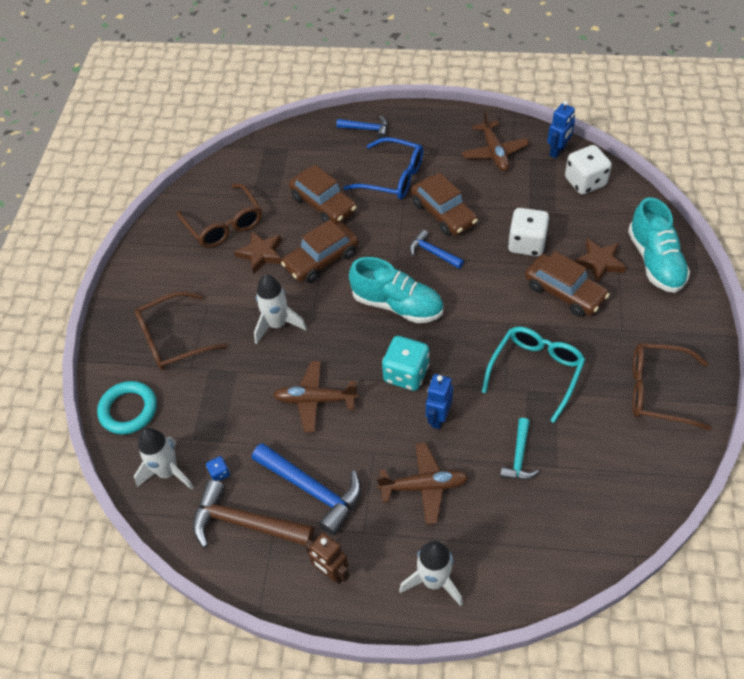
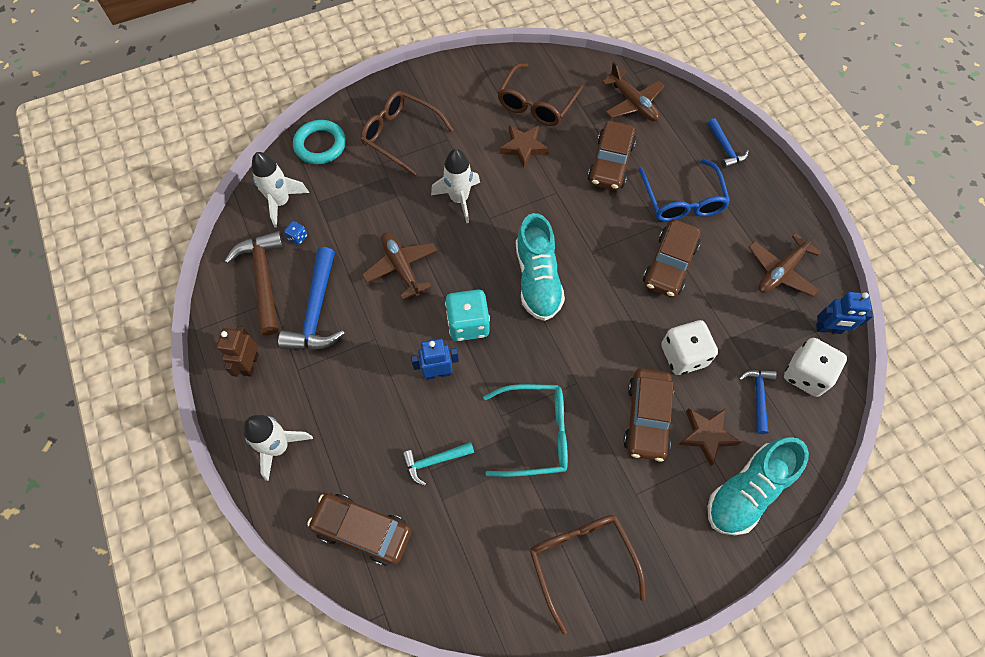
camera: 55 degrees right, 10 degrees up
(321, 259) = (548, 195): brown car -> brown car (362, 530)
(424, 486) = (363, 395): brown plane -> brown plane (633, 103)
(433, 252) = (616, 278): blue hammer -> blue hammer (758, 396)

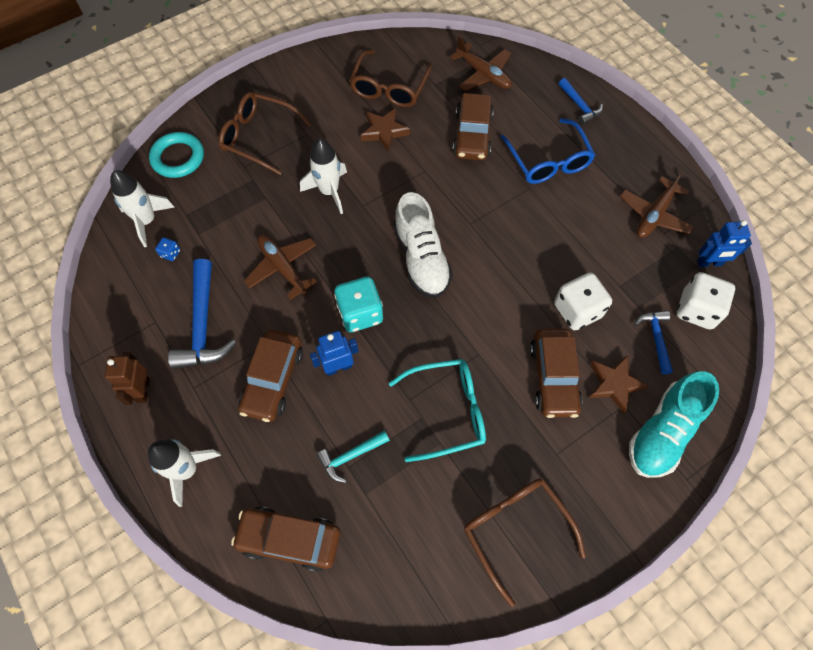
camera: 10 degrees left, 0 degrees up
(263, 279) = (142, 301): brown hammer -> none
(537, 279) = (421, 258): turquoise shoe -> white shoe
(669, 264) = (547, 224): brown car -> brown car (273, 380)

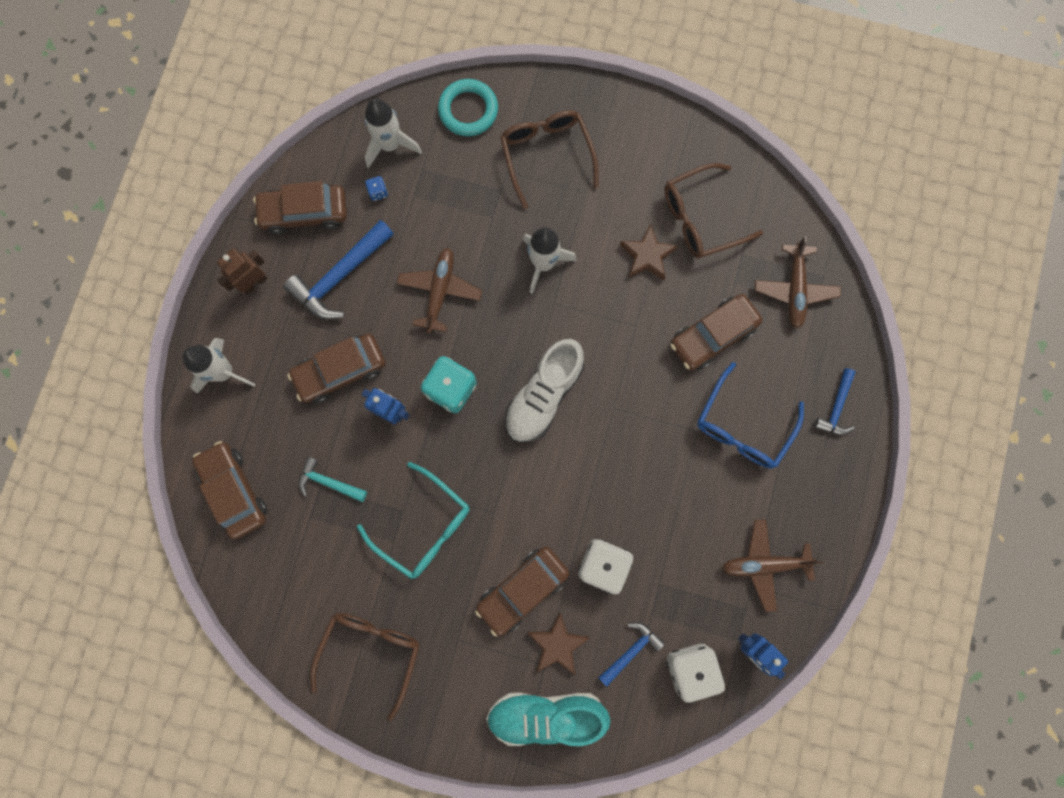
camera: 50 degrees right, 15 degrees up
(131, 313) = (305, 213): none -> brown car

